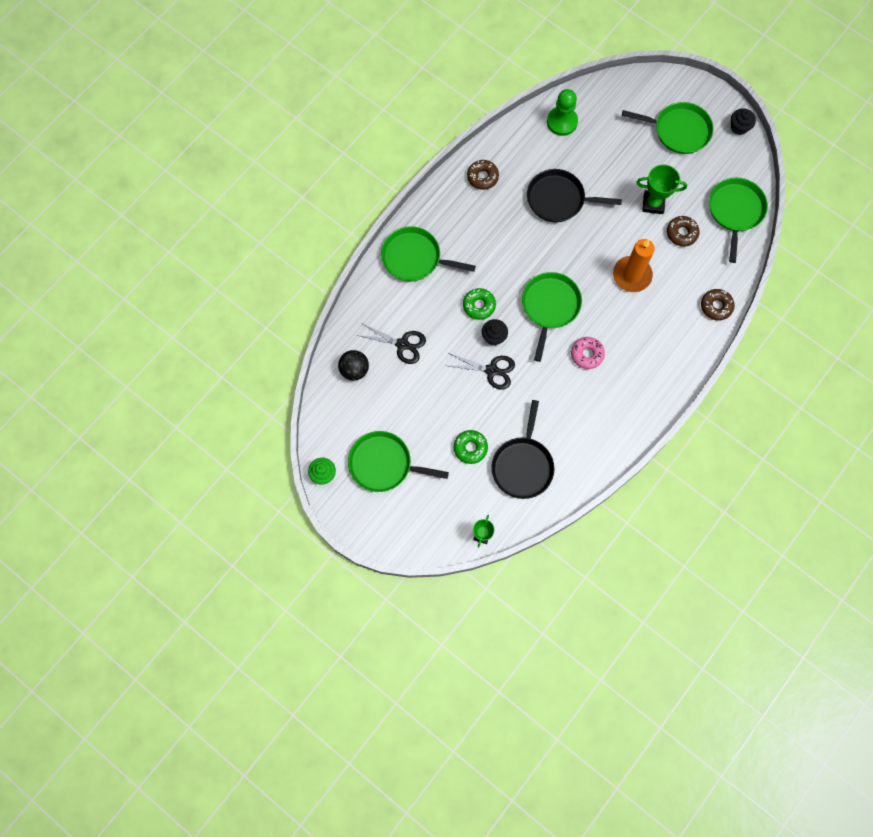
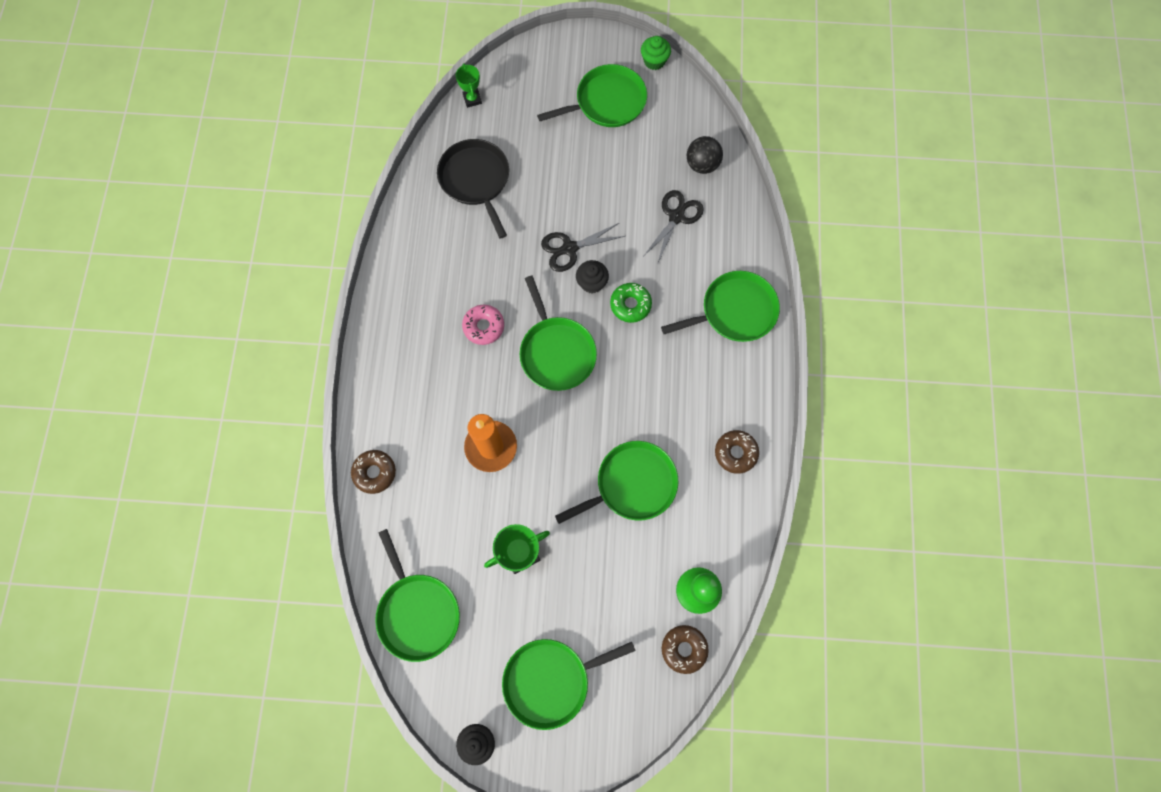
camera: 145 degrees right, 0 degrees up
(402, 344) = (676, 217): black scissors -> black scissors turned 135 degrees clockwise
(470, 448) = (537, 165): green donut -> none
(559, 199) = (632, 484): black pan -> green pan
(681, 233) = (465, 538): brown donut -> brown donut (684, 649)

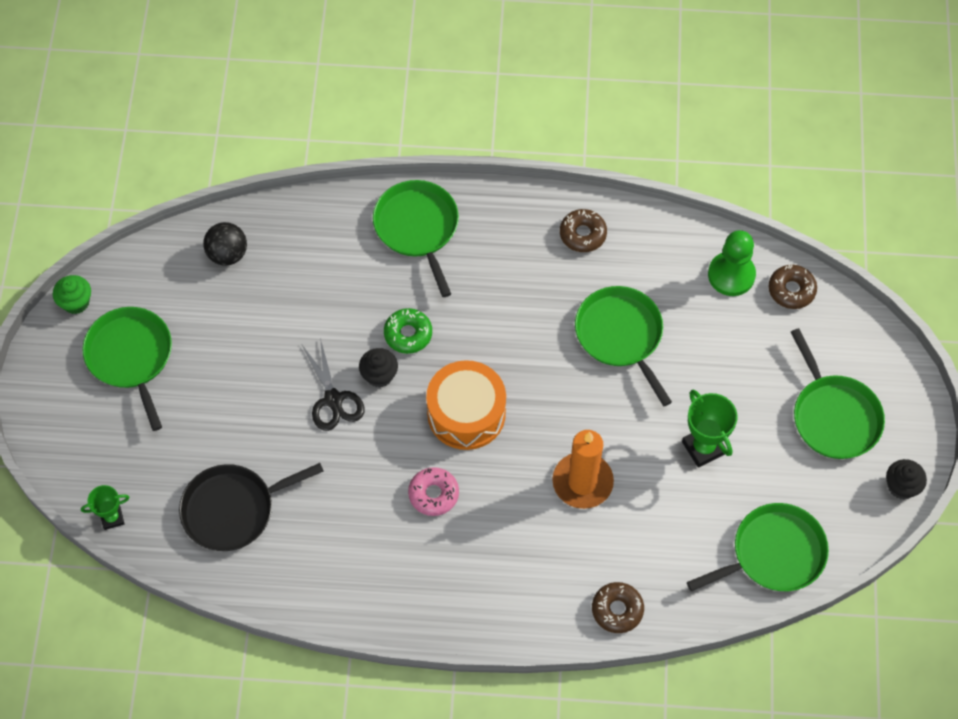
camera: 90 degrees left, 10 degrees down
(556, 352) = (466, 413): green pan -> orange drum
(676, 217) = (296, 283): black scissors -> none

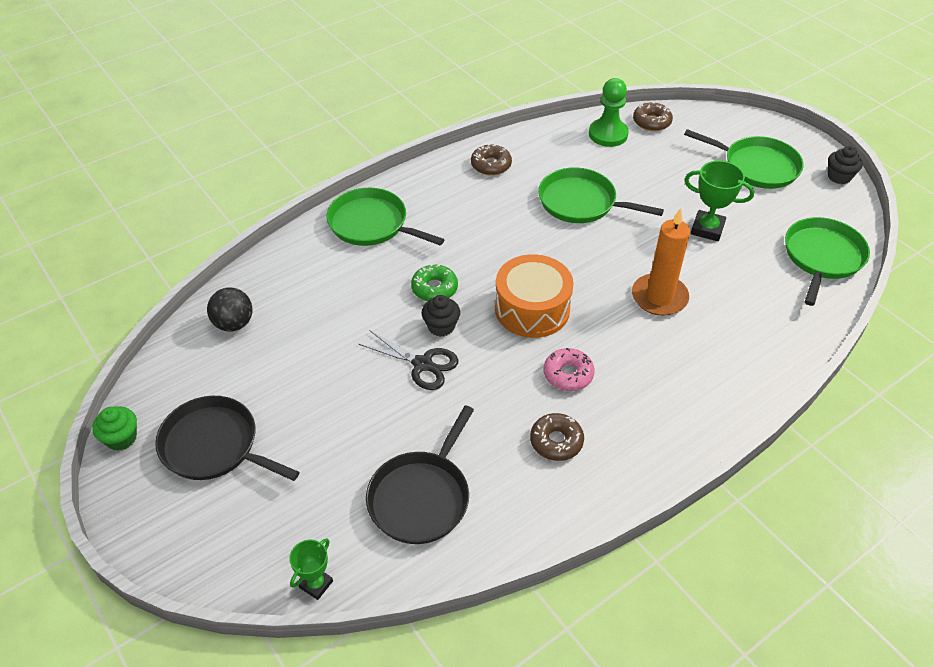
camera: 40 degrees left, 15 degrees down
(131, 357) = (214, 446): green pan -> black pan
(617, 610) = (777, 357): brown donut -> brown donut (556, 441)

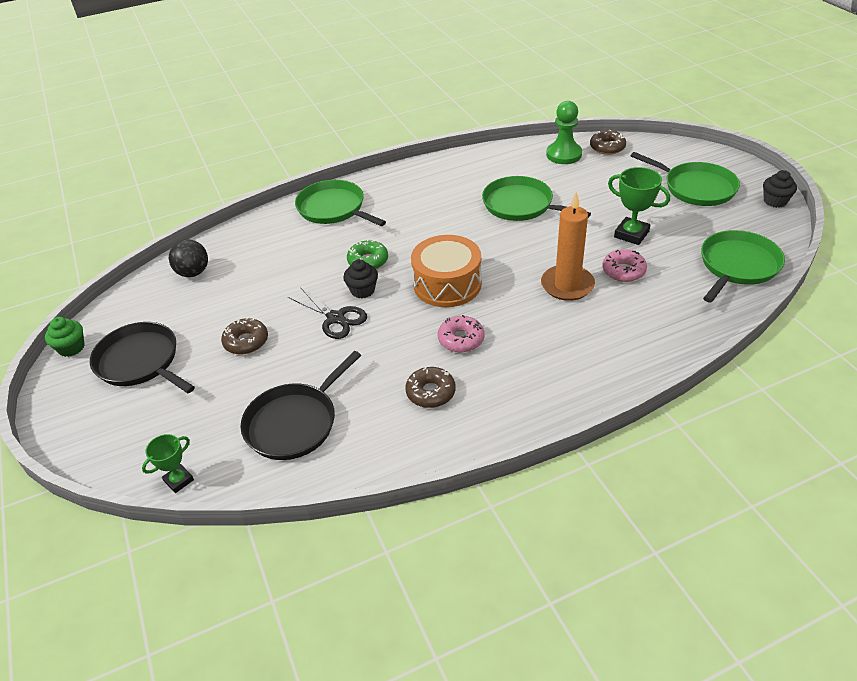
camera: 15 degrees right, 5 degrees down
(491, 165) = (451, 172): brown donut -> brown donut (246, 341)
(711, 274) = (623, 271): none -> pink donut

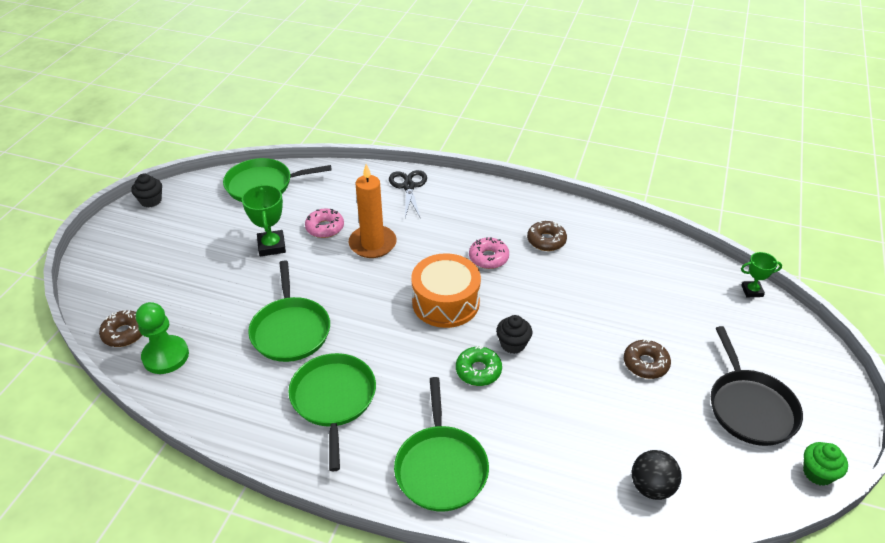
camera: 140 degrees left, 0 degrees up
(295, 423) = (650, 278): black pan -> none
(335, 318) = (557, 334): black scissors -> black scissors (408, 187)
(696, 188) = (163, 245): green pan -> green pan (333, 399)

